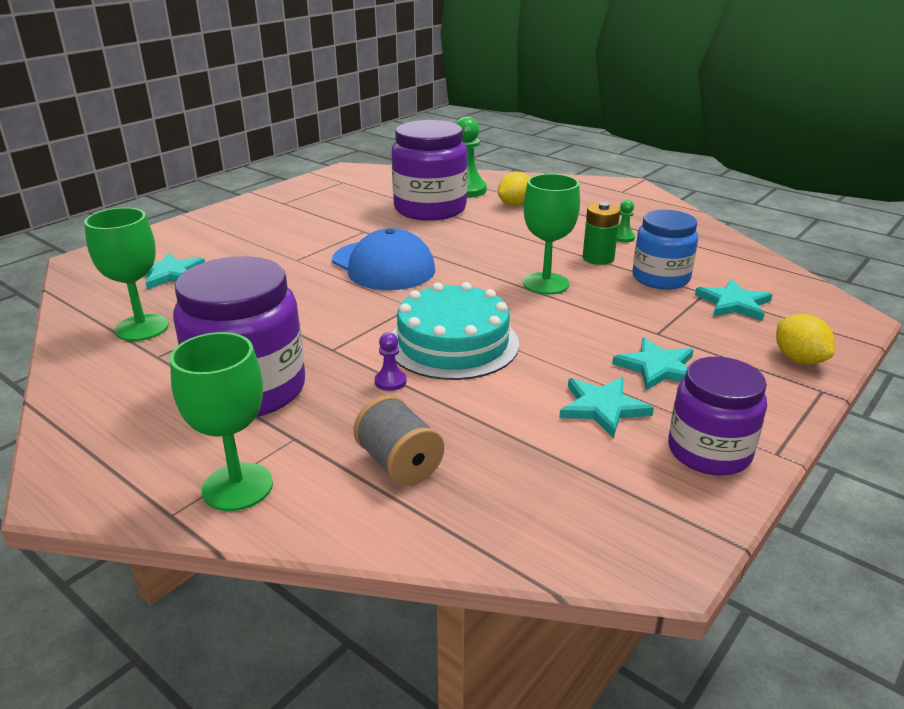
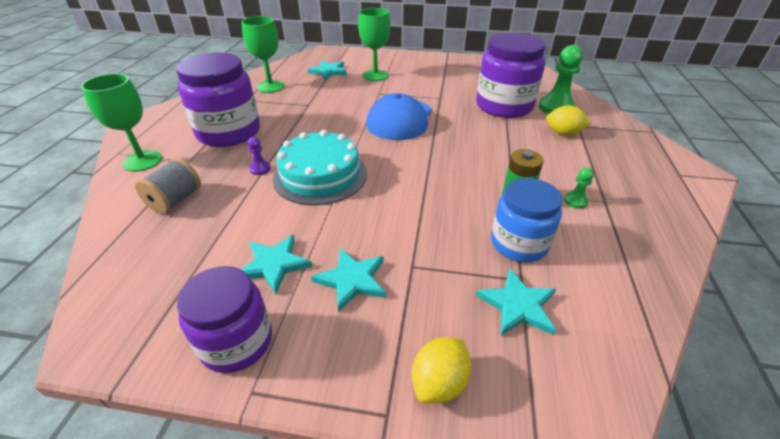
camera: 60 degrees right, 10 degrees up
(546, 283) = (441, 186): green goblet -> green goblet (375, 75)

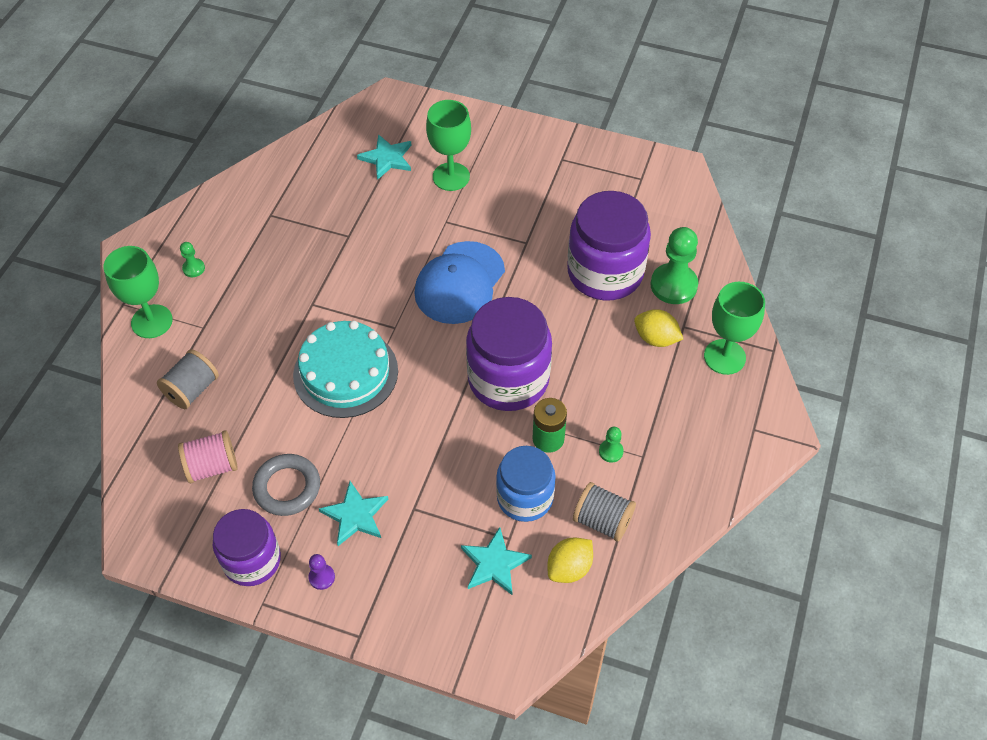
camera: 10 degrees right, 15 degrees up
(184, 129) = (194, 268): none -> green pawn
(192, 256) = (212, 466): none -> pink spool
(229, 132) = (247, 281): purple jar -> purple jar (508, 379)
(260, 169) = (281, 353): purple pawn -> purple pawn (322, 577)
(270, 86) = (303, 187): green goblet -> green goblet (724, 357)
(274, 264) = (287, 487): turquoise star -> grey ring
(439, 382) = (404, 619): yellow lemon -> yellow lemon (569, 568)
(603, 252) = (602, 521): none -> grey spool

